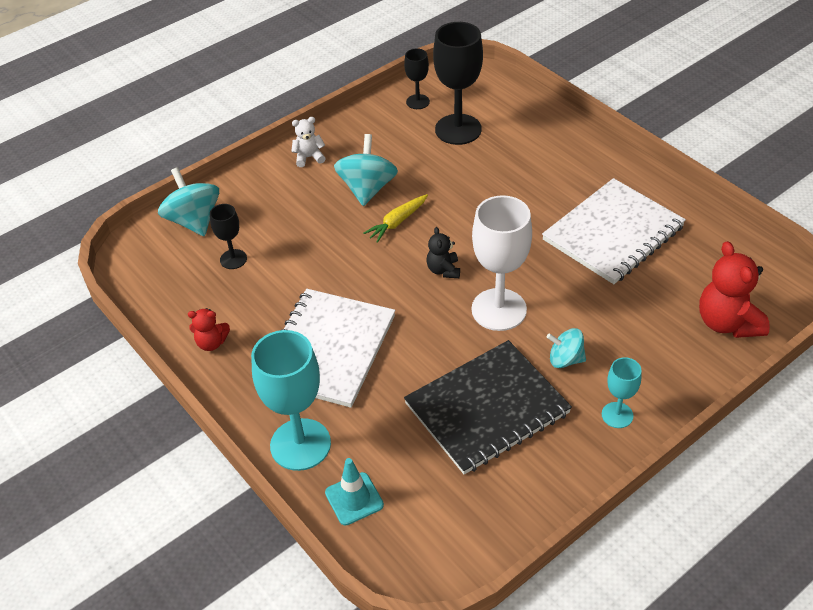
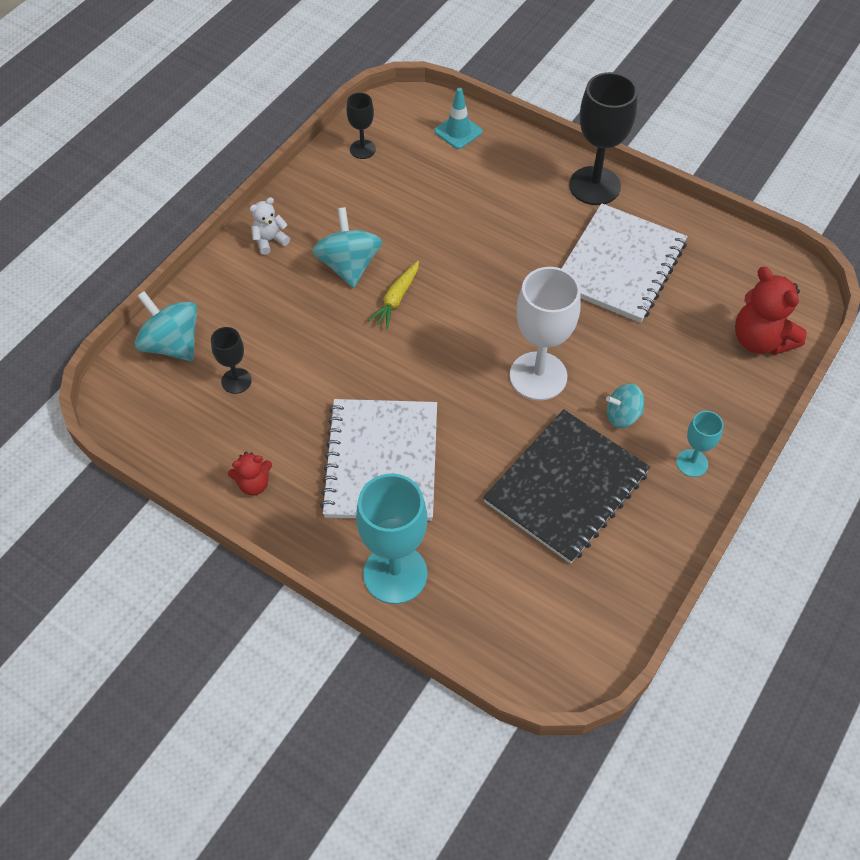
camera: 20 degrees left, 10 degrees up
(354, 499) = (472, 617): turquoise traffic cone -> turquoise traffic cone (458, 131)
(443, 270) = (466, 344): black teddy bear -> none
(458, 129) = (419, 175): black goblet -> black goblet (594, 186)

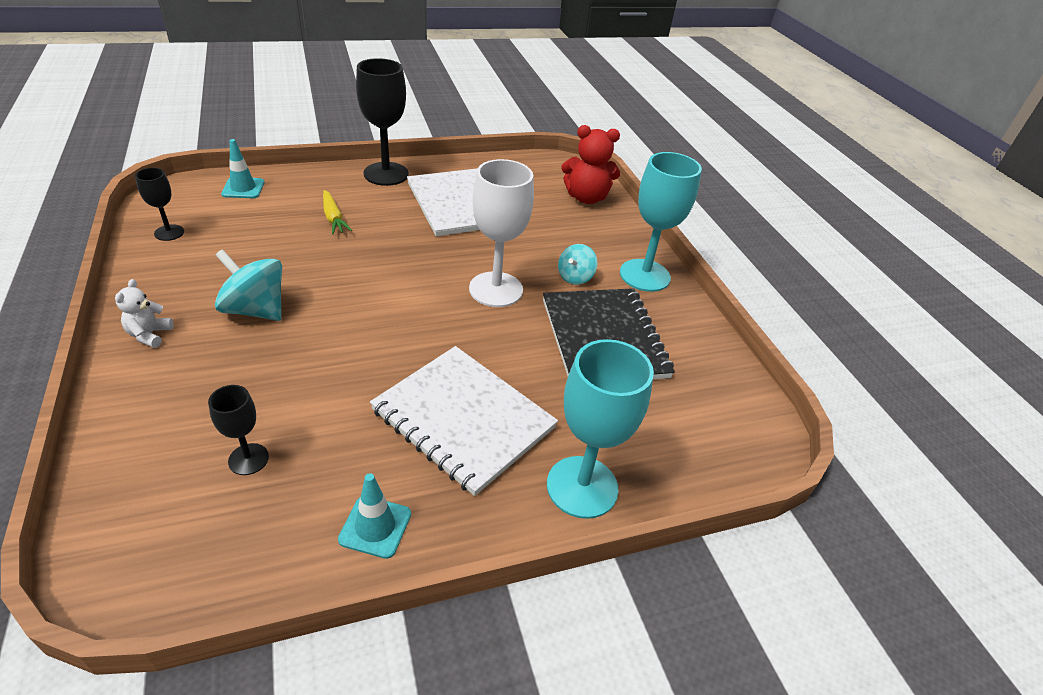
camera: 55 degrees left, 15 degrees down
(172, 344) = (131, 480): turquoise spinning top -> none
(254, 484) = (375, 527): red teddy bear -> turquoise traffic cone
(396, 299) = (328, 307): yellow carrot -> yellow carrot (333, 218)
(692, 463) = (644, 275): turquoise goblet -> turquoise goblet, size x1.92

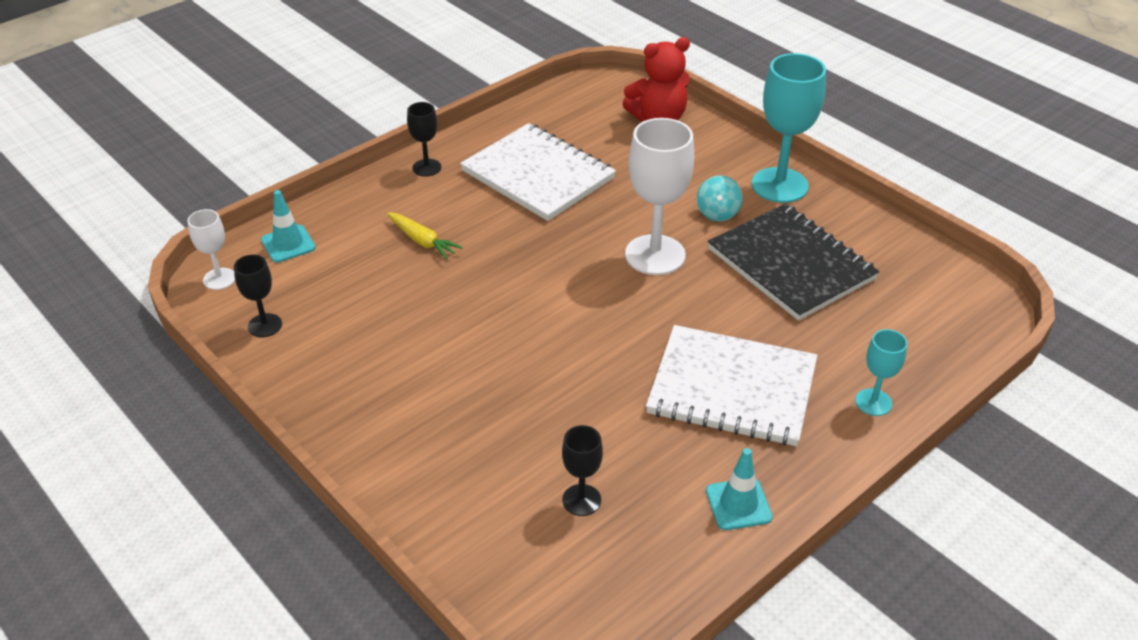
camera: 20 degrees left, 0 degrees up
(149, 335) = (368, 435): white teddy bear -> none
(176, 193) = (219, 279): none -> white goblet
(255, 310) = (445, 368): turquoise spinning top -> none
(386, 174) = (427, 167): black goblet -> black goblet, size x0.52
(582, 487) = (873, 402): turquoise goblet -> turquoise goblet, size x0.52

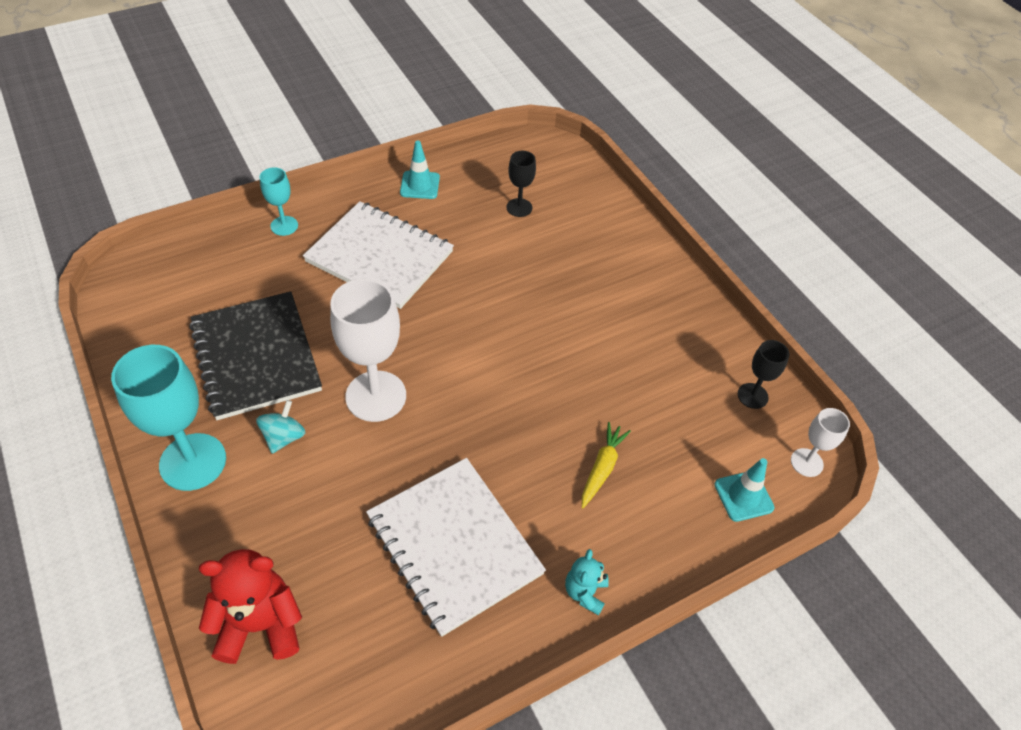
camera: 170 degrees left, 10 degrees up
(422, 241) = (602, 468): yellow carrot -> yellow carrot turned 60 degrees clockwise
(427, 167) = (585, 592): black goblet -> turquoise teddy bear

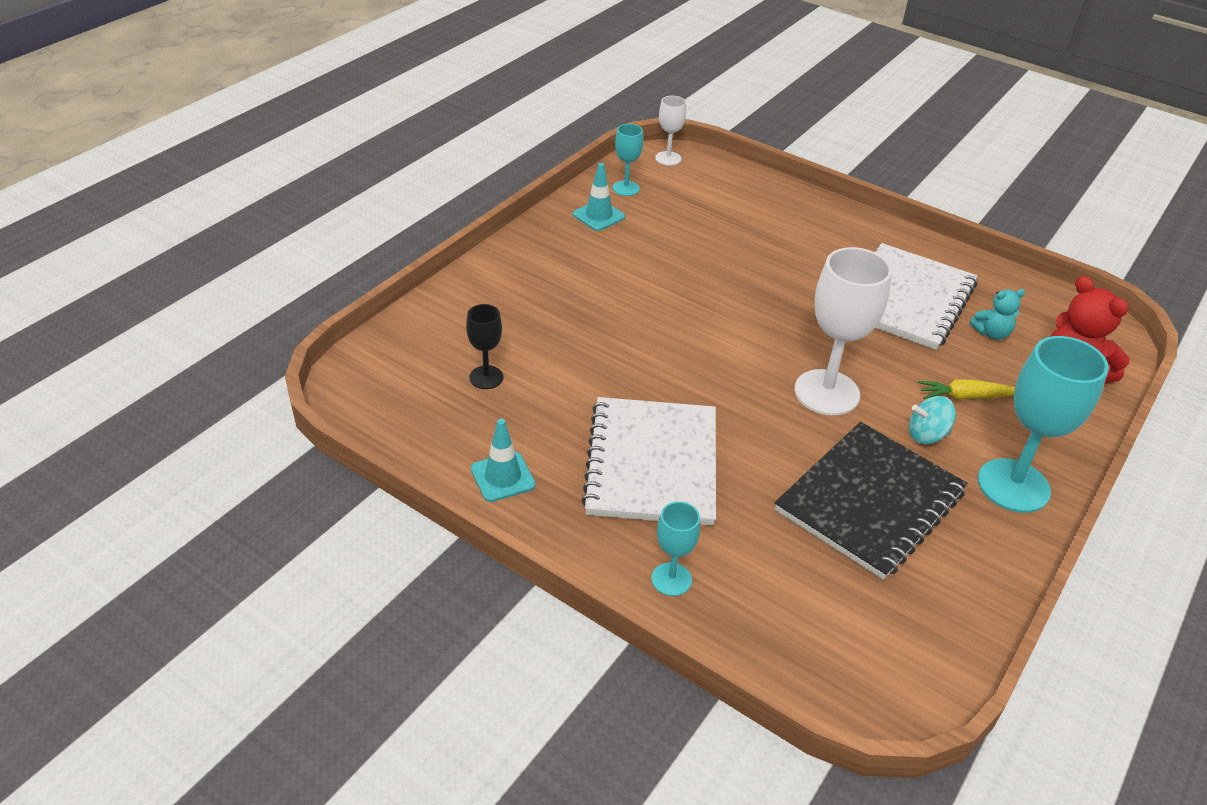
camera: 115 degrees left, 10 degrees down
(585, 592) = (871, 231): turquoise teddy bear -> turquoise teddy bear (991, 333)
(602, 468) = (766, 246): yellow carrot -> yellow carrot (966, 397)
(743, 496) = (724, 180): turquoise traffic cone -> turquoise traffic cone (598, 216)
(752, 396) = (626, 188): black goblet -> turquoise goblet

